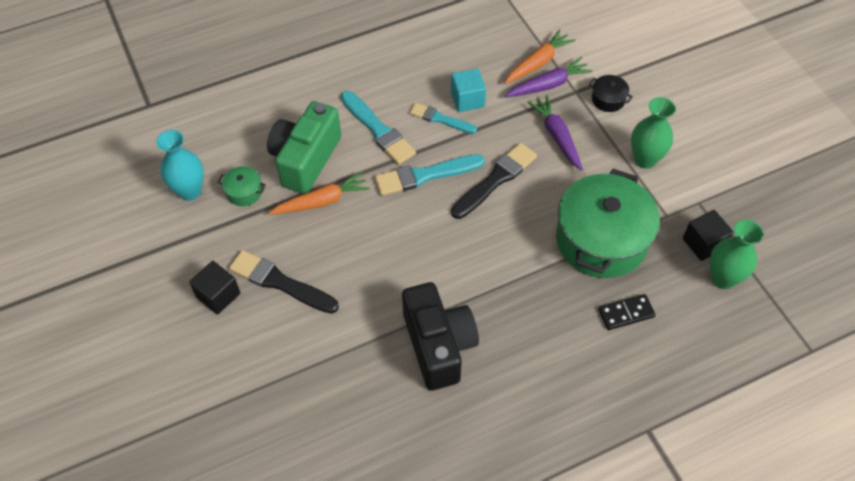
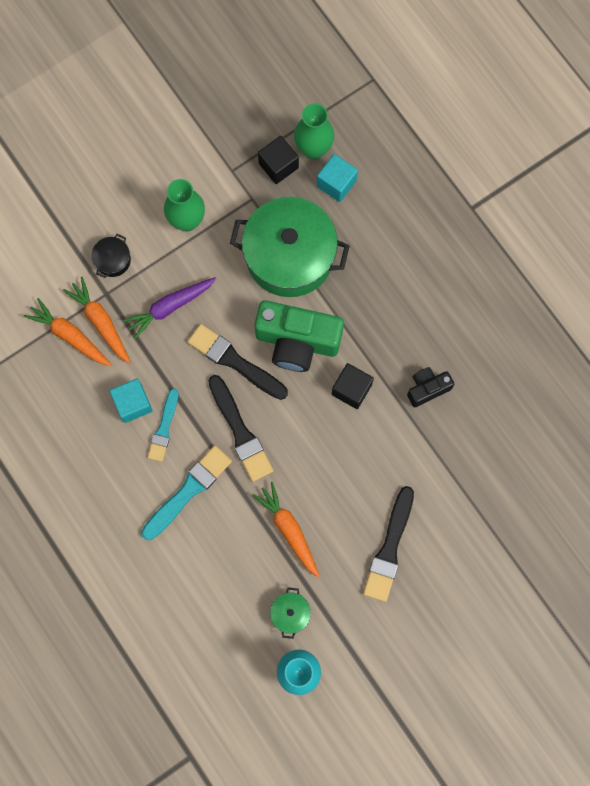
camera: 100 degrees left, 20 degrees up
(218, 295) = (414, 605): black cube -> black cube (351, 389)
(305, 159) = (238, 559): green camera -> green camera (297, 341)
(425, 175) = (240, 432): turquoise brush -> black brush
(438, 345) = (427, 388): black camera -> black camera, size x0.52
(548, 85) = (101, 322): purple carrot -> orange carrot
(626, 313) = (365, 230): black domino -> none
(682, 294) = (336, 183): none -> turquoise cube

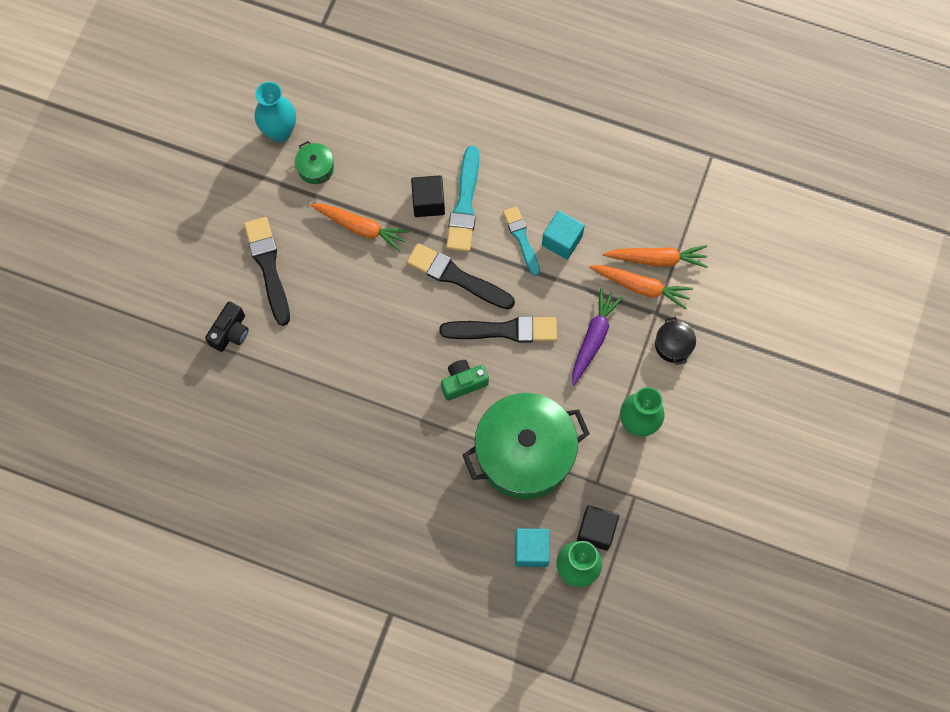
camera: 145 degrees right, 5 degrees down
(297, 341) = (463, 382): green camera -> green camera, size x0.52
(351, 389) = (387, 373): black cube -> black cube (428, 202)
(427, 388) = (322, 418): black camera -> black camera (230, 332)

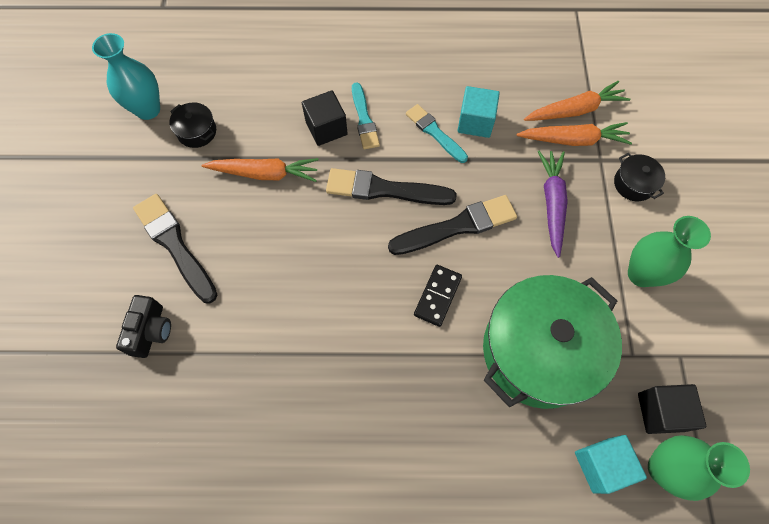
camera: 20 degrees left, 5 degrees down
(316, 168) = (197, 132): green pot -> black pot
(463, 382) = (437, 296): green camera -> black domino
(464, 204) = (364, 119): turquoise brush -> turquoise brush, size x0.65

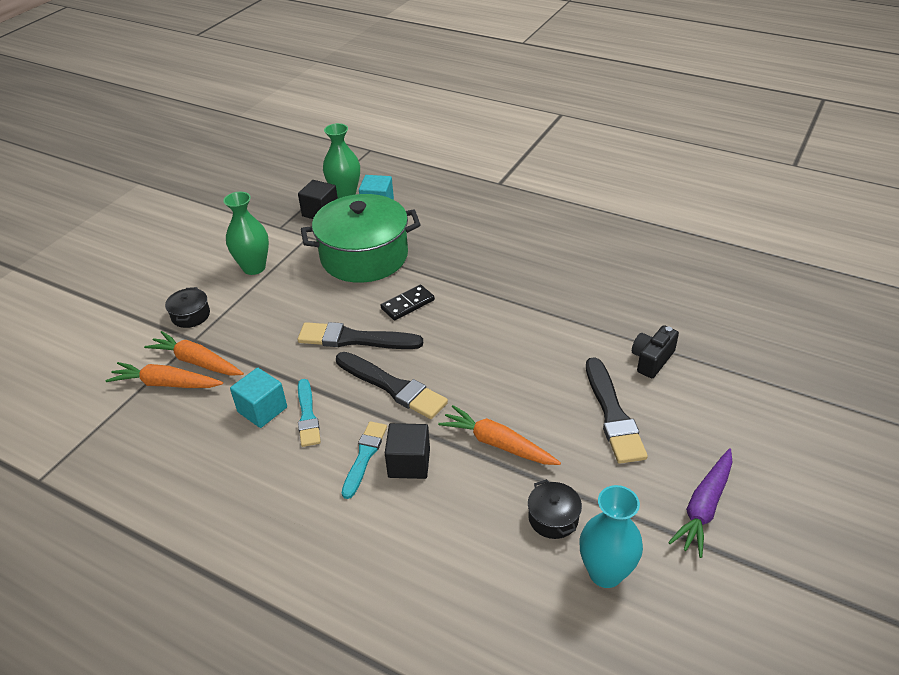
camera: 150 degrees left, 25 degrees down
(552, 204) = (266, 326): purple carrot -> purple carrot (704, 507)

